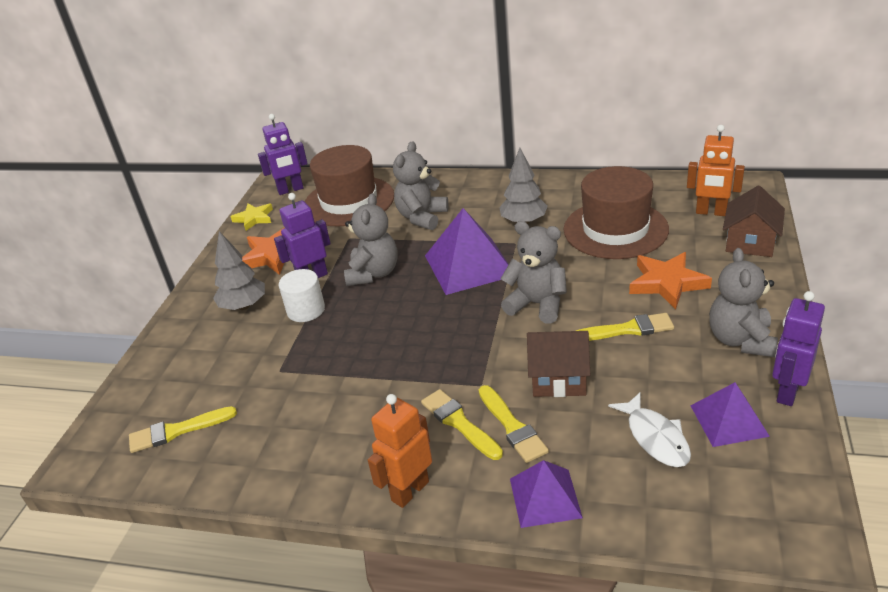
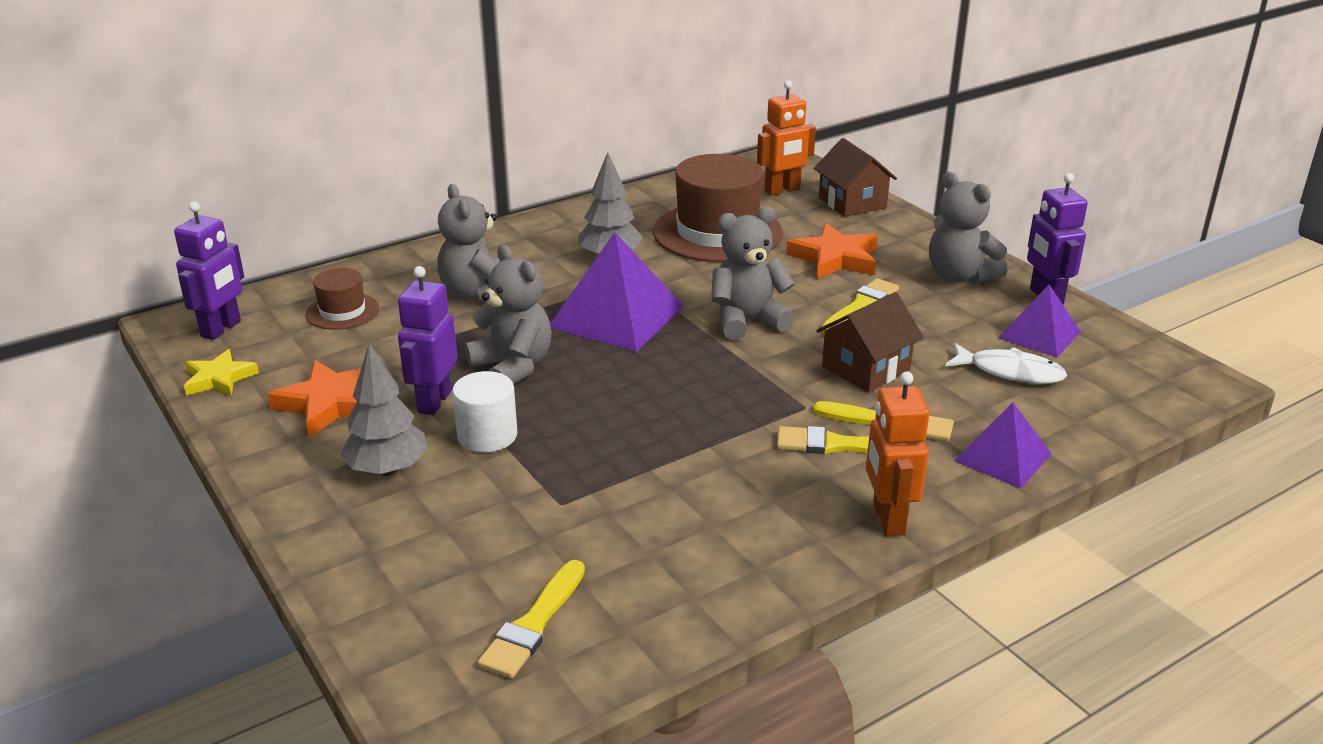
camera: 50 degrees left, 5 degrees down
(349, 201) = (342, 311): brown hat -> brown hat, size x0.49

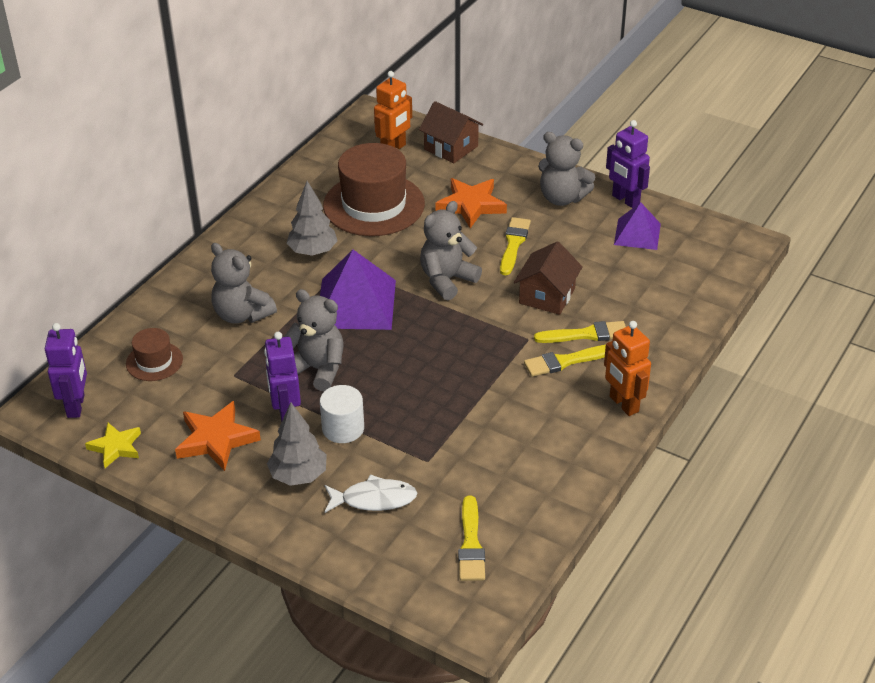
camera: 25 degrees left, 10 degrees up
(1002, 457) = (663, 338): purple pyramid -> none
(1010, 372) = (635, 271): white fish -> white fish (374, 499)

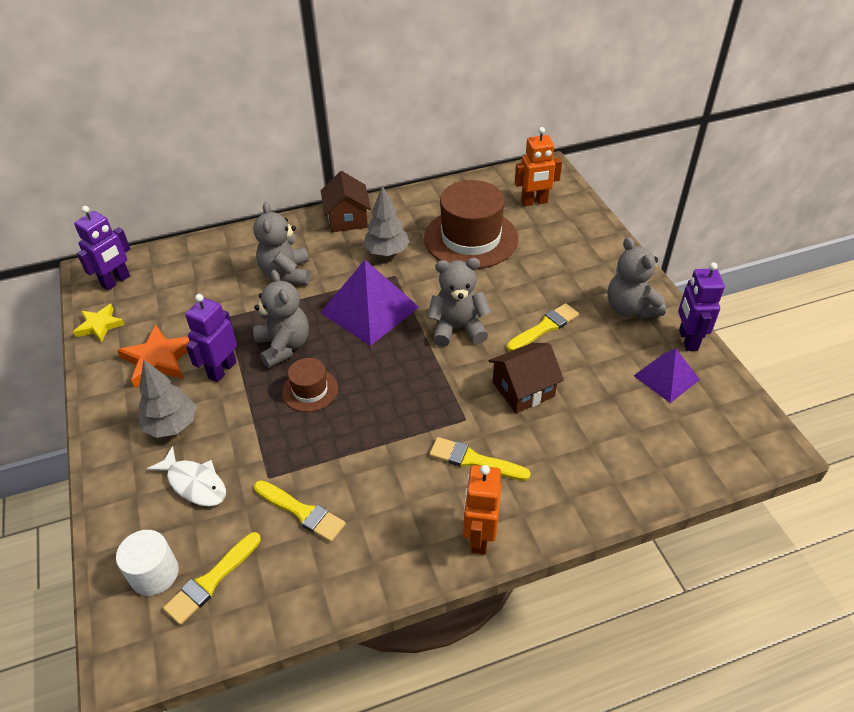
camera: 40 degrees right, 5 degrees up
(154, 361) = (195, 277): brown hat -> brown hat (310, 390)
(343, 428) = (244, 406): white cylinder -> white cylinder (154, 573)
(451, 147) = (581, 221): brown house -> brown house (347, 219)
(471, 205) = (545, 276): orange star -> none
(586, 334) = (519, 446): yellow brush -> yellow brush (302, 512)

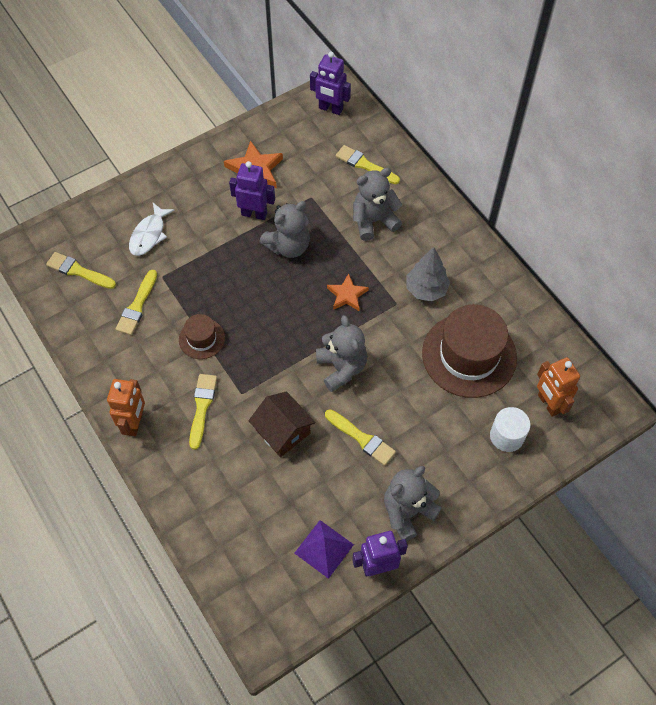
camera: 75 degrees right, 15 degrees up
(99, 325) = (280, 119): yellow star -> none
(154, 573) = (79, 239): white cylinder -> white cylinder (507, 436)
(172, 425) = (195, 202): grey tree -> none
(210, 268) = (364, 165): none -> yellow brush
(310, 390) = (247, 278): brown hat -> brown hat (202, 338)
(347, 219) = (464, 245): brown house -> none
(369, 309) = (347, 295): purple pyramid -> orange star
(479, 537) = (135, 423): orange robot -> orange robot turned 105 degrees clockwise

